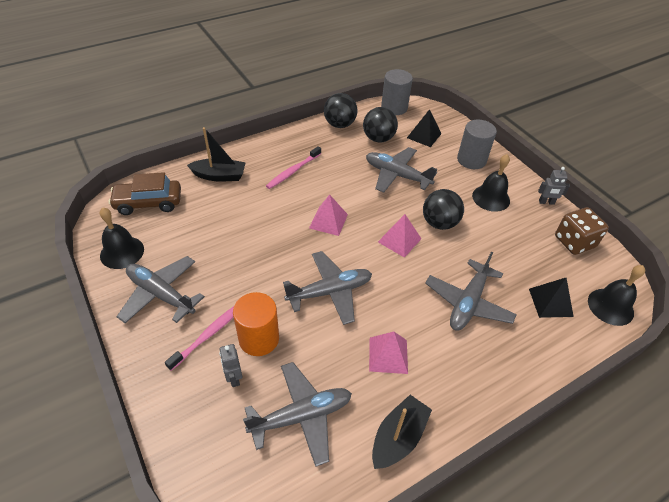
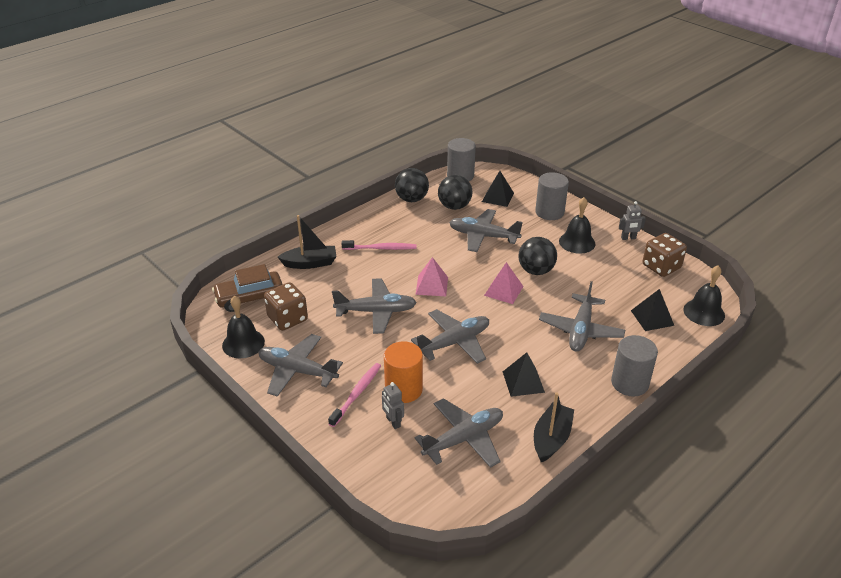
camera: 10 degrees left, 10 degrees down
(175, 232) = (287, 319): none -> brown dice
(263, 240) = (376, 311): none -> grey plane
(293, 171) = (381, 248): pink toothbrush -> pink toothbrush turned 120 degrees counterclockwise
(388, 355) = (523, 382): pink pyramid -> black pyramid
(506, 381) = (629, 383): none -> grey cylinder

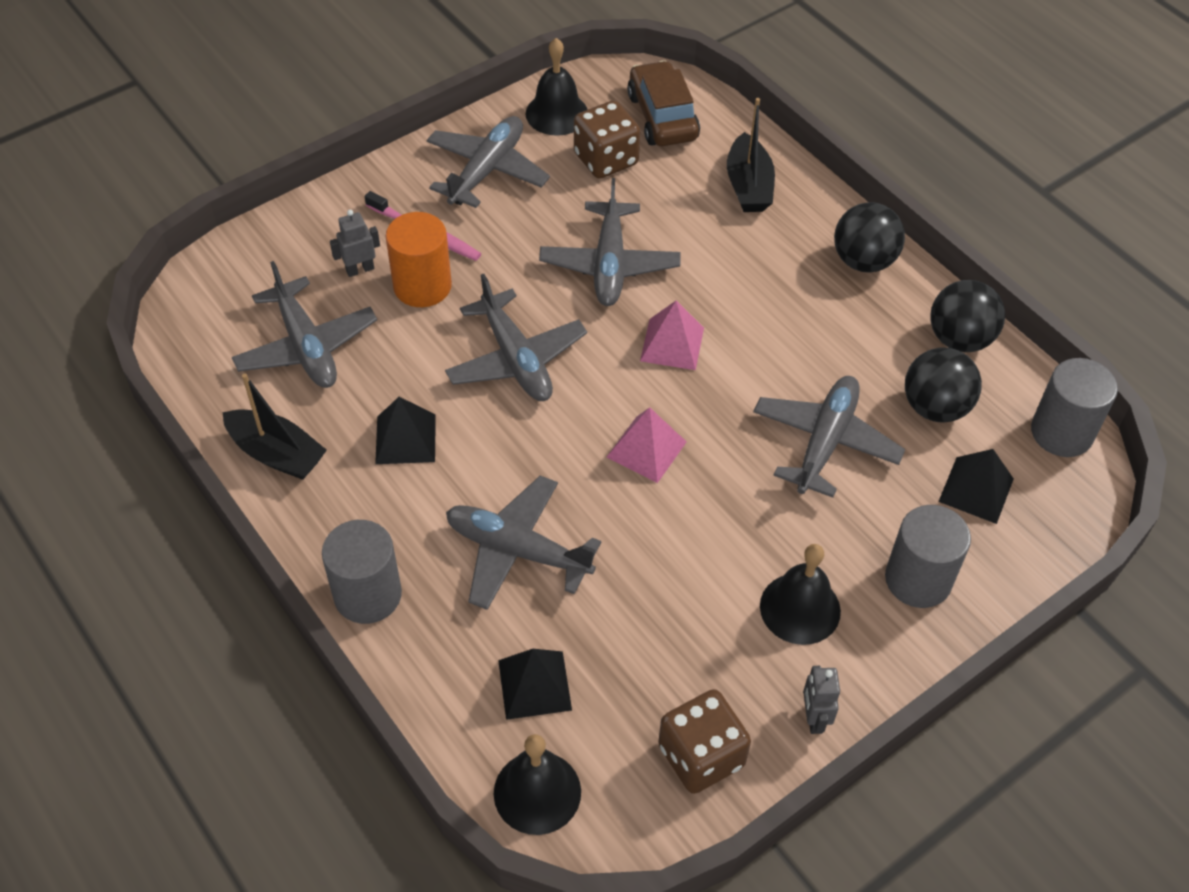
camera: 95 degrees right, 15 degrees up
(381, 248) = (789, 281): pink toothbrush -> none
(536, 271) = (704, 512): black ball -> black ball (863, 261)

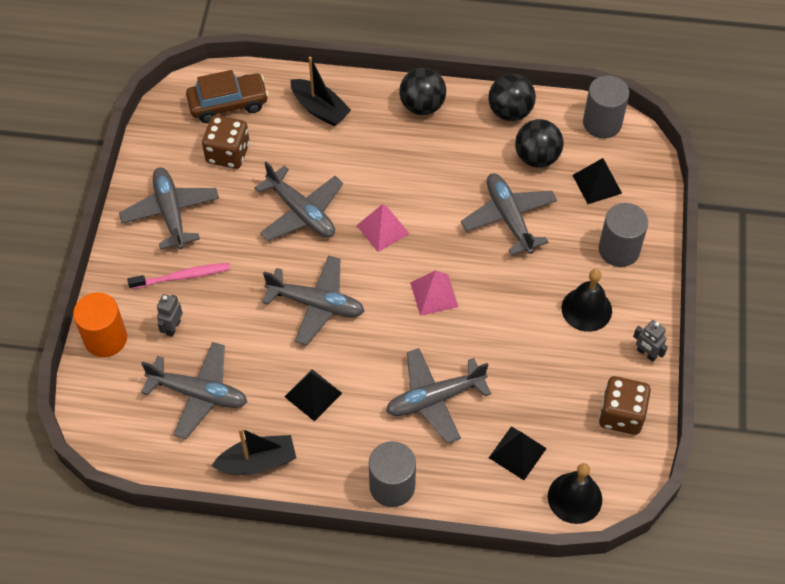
camera: 45 degrees left, 5 degrees up
(422, 286) = (218, 307): orange cylinder -> orange cylinder (105, 338)
(557, 113) = (168, 147): black bell -> none
(662, 117) = (228, 104): brown car -> brown car turned 135 degrees clockwise

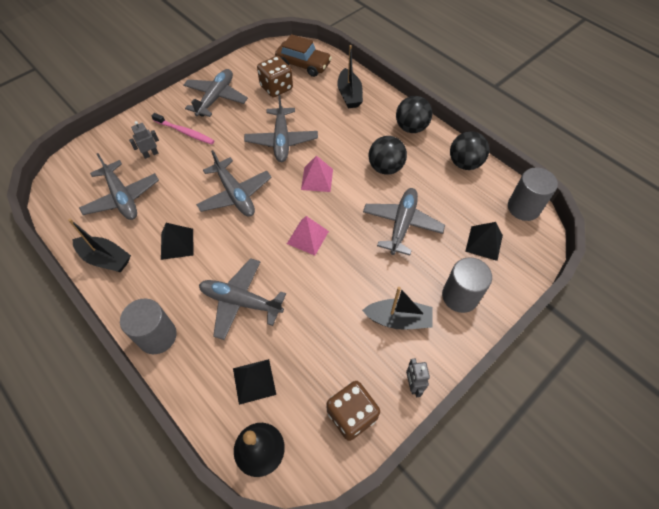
camera: 40 degrees right, 0 degrees up
(105, 338) = (114, 137): orange cylinder -> none
(537, 157) = (457, 200): black ball -> black ball (385, 167)
(586, 309) = (398, 319): black bell -> black boat

